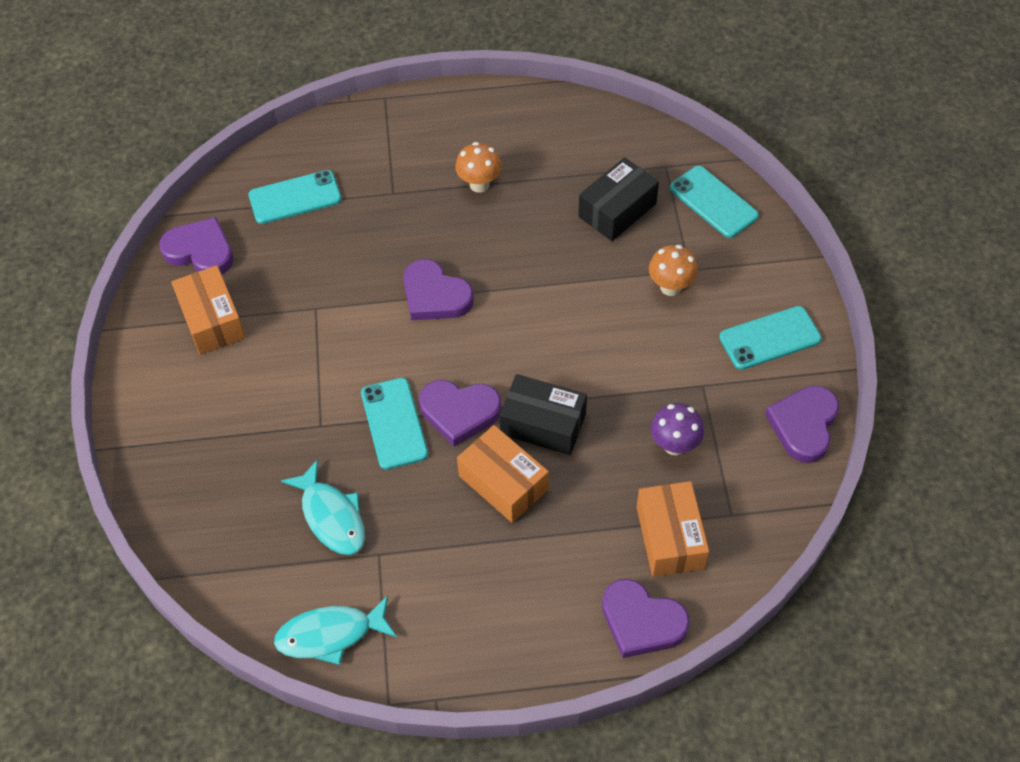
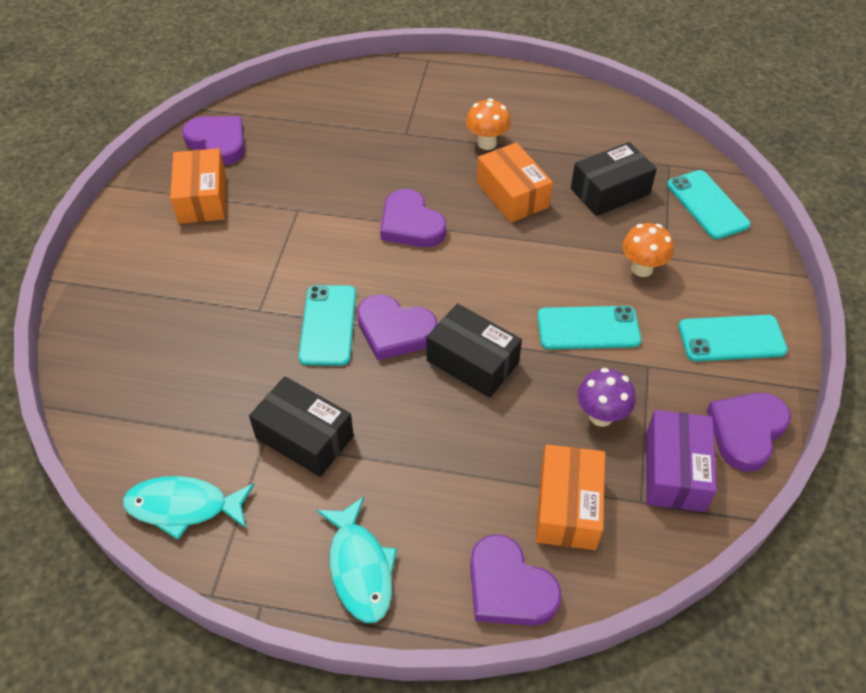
camera: 15 degrees right, 5 degrees down
(295, 197) = (318, 119): turquoise phone -> turquoise phone (588, 328)
(331, 516) = (234, 394): turquoise fish -> turquoise fish (360, 568)
(415, 539) = (304, 437): none -> black box
(503, 482) = (413, 406): orange box -> orange box (512, 195)
(752, 479) = (675, 471): none -> purple box

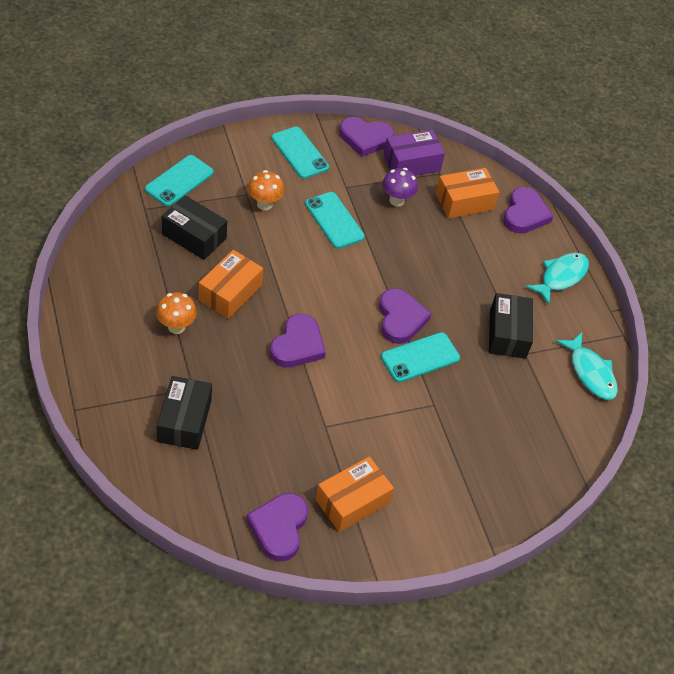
camera: 125 degrees left, 0 degrees up
(472, 361) = (398, 270): black box -> black box (184, 421)

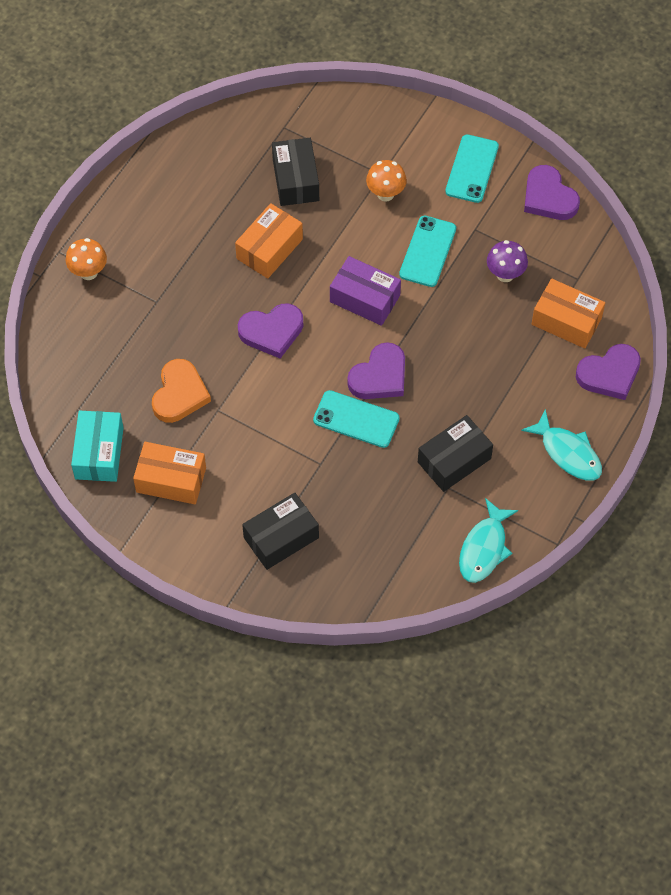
camera: 55 degrees right, 10 degrees up
(176, 327) = (198, 245): orange mushroom -> orange mushroom (88, 272)
(179, 181) = (339, 122): turquoise phone -> none
(184, 421) = (123, 322): black box -> black box (281, 537)
(230, 293) = (269, 249): orange box -> orange box turned 45 degrees counterclockwise
(279, 528) = (99, 453): purple heart -> turquoise box
(286, 437) = (179, 394): none -> orange heart
(411, 163) = (562, 251): purple box -> purple box (365, 298)
(561, 277) = (568, 453): turquoise fish -> turquoise fish turned 45 degrees clockwise

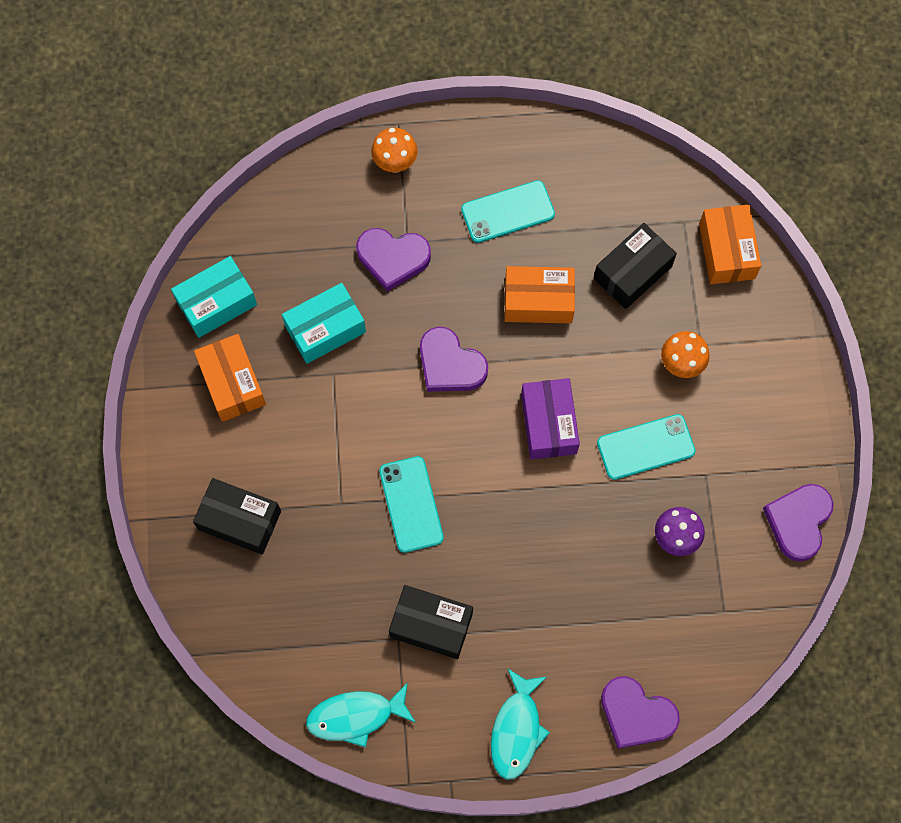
camera: 55 degrees right, 10 degrees up
(179, 394) = (325, 329): orange heart -> turquoise box
(379, 376) = (473, 494): purple heart -> purple heart (392, 258)
(472, 169) = (773, 426): turquoise phone -> turquoise phone (507, 212)
(566, 321) = (666, 632): orange box -> orange box (726, 251)

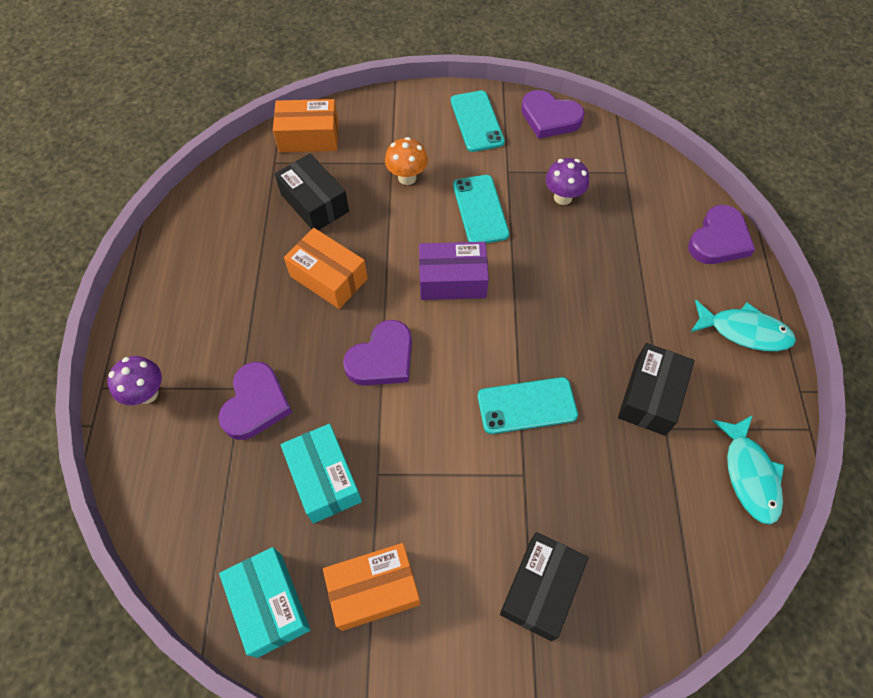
camera: 85 degrees left, 10 degrees down
(395, 163) = (147, 393): orange mushroom -> purple mushroom
(507, 212) = (230, 295): turquoise phone -> turquoise phone (477, 121)
(538, 301) = (328, 277): orange box -> orange box turned 60 degrees counterclockwise

